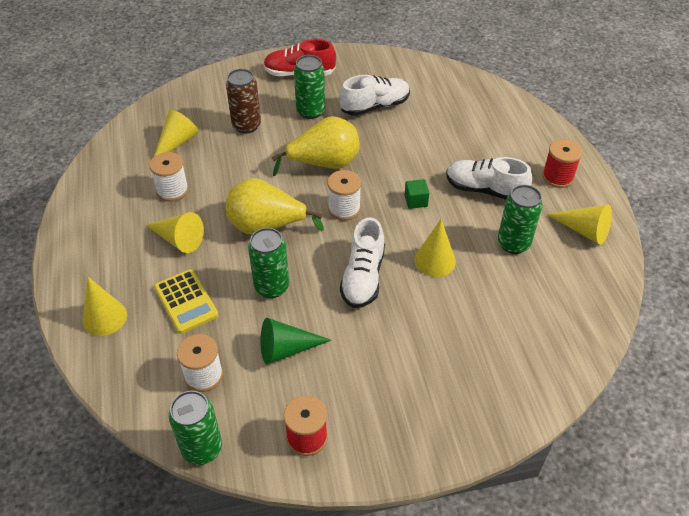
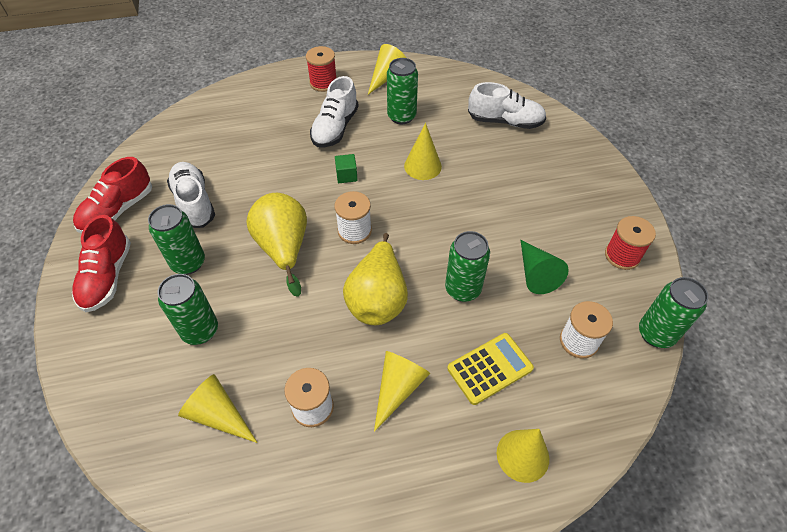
camera: 90 degrees left, 5 degrees up
(246, 125) = (200, 330): brown can -> green can
(363, 277) = (445, 216): white shoe -> white shoe (505, 121)
(365, 67) = (118, 210): none -> red shoe

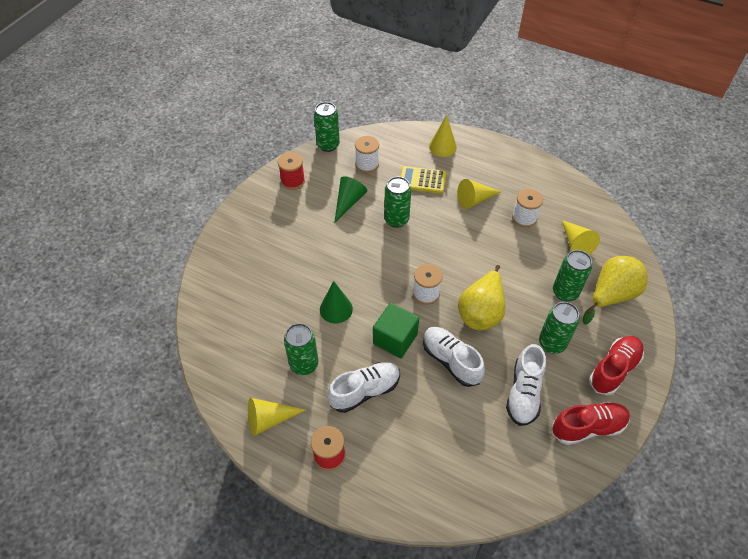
camera: 140 degrees left, 0 degrees up
(346, 175) = (395, 339): green cube -> green cube, size x1.90
(378, 298) = (448, 245): yellow pear -> yellow pear (611, 295)
(422, 166) = (336, 309): yellow cone -> green cone
(505, 121) = (238, 304): white shoe -> white shoe (451, 361)

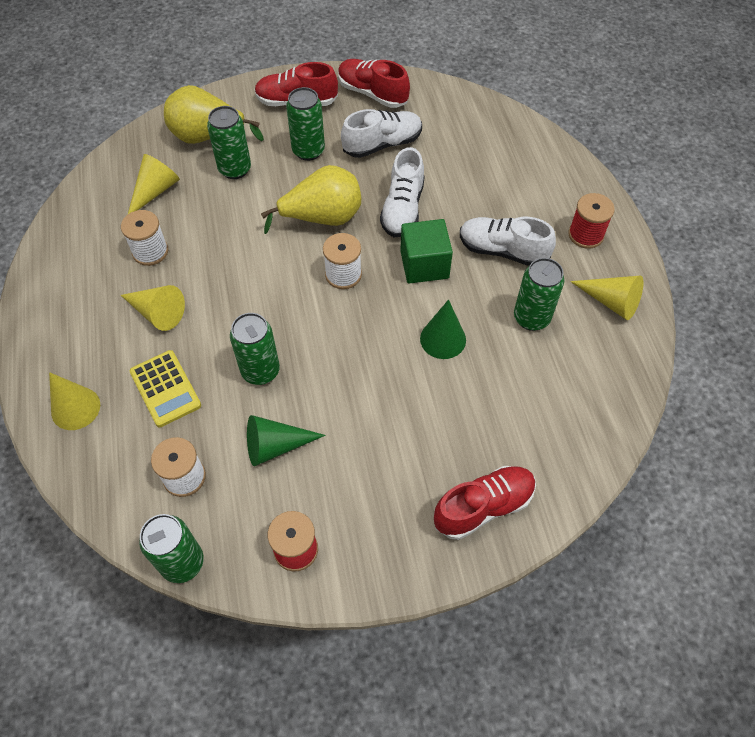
camera: 130 degrees left, 5 degrees up
(233, 256) = (483, 507): none -> red shoe

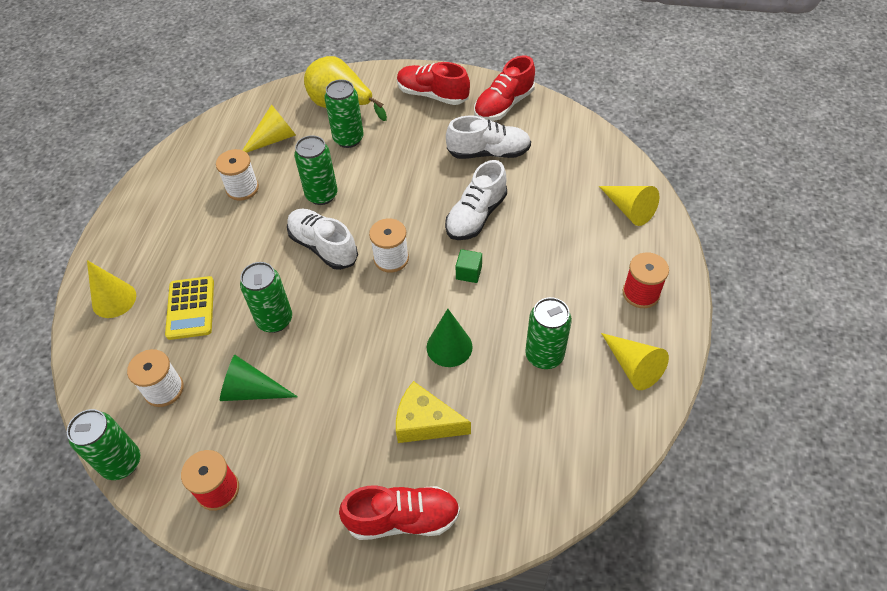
camera: 25 degrees right, 5 degrees down
(157, 313) = (219, 242): yellow cone -> yellow cone (629, 209)
(308, 151) = (419, 140): green can -> green can (321, 195)
(322, 218) = (400, 203): yellow pear -> none
(372, 93) = (504, 105): red shoe -> red shoe turned 105 degrees counterclockwise
(424, 264) = (469, 273): green cube -> green cube, size x0.53
(457, 415) = (425, 422): none -> yellow cheese
(502, 251) = (550, 283): white shoe -> white shoe (323, 247)

